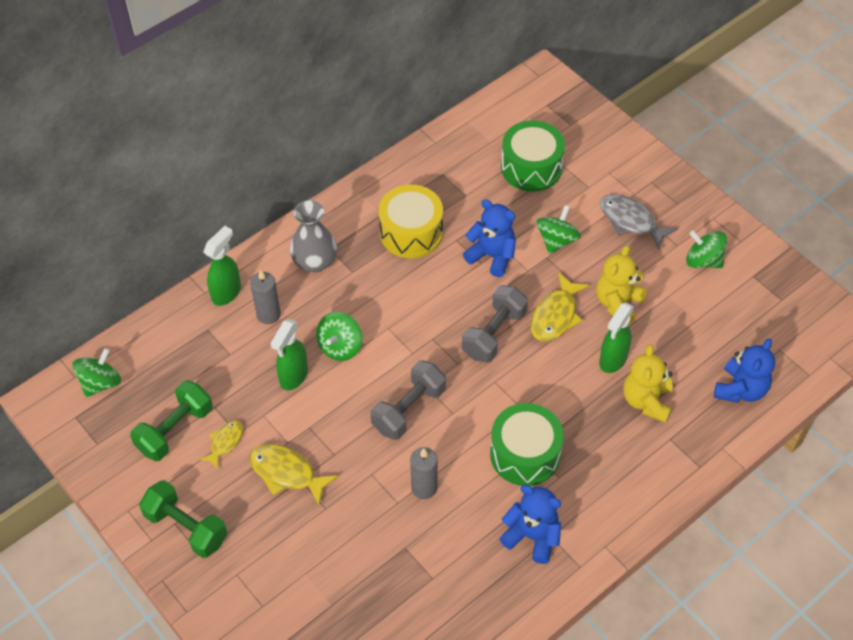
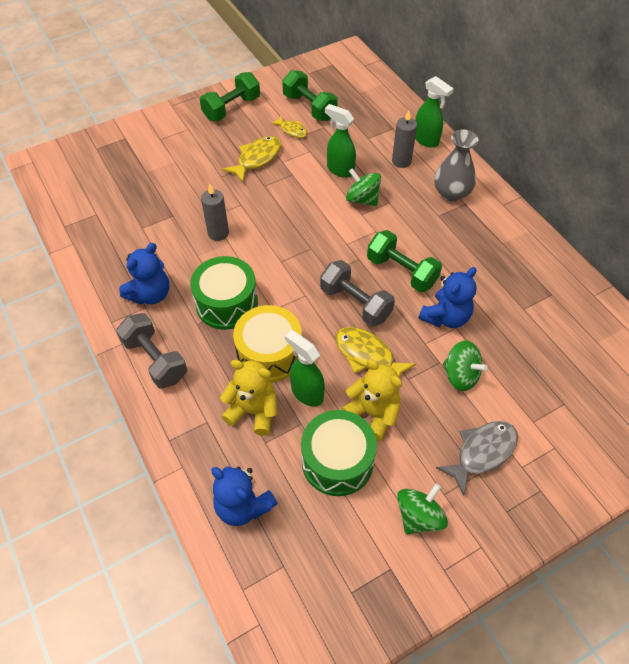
camera: 100 degrees right, 0 degrees up
(100, 383) = (357, 76): green spinning top -> none
(409, 409) = (292, 233): grey dumbbell -> grey dumbbell (155, 360)
(411, 232) = (479, 260): yellow drum -> yellow drum (269, 354)
(441, 298) = (401, 271): none -> green dumbbell
(531, 167) = (561, 372): green drum -> green drum (337, 461)

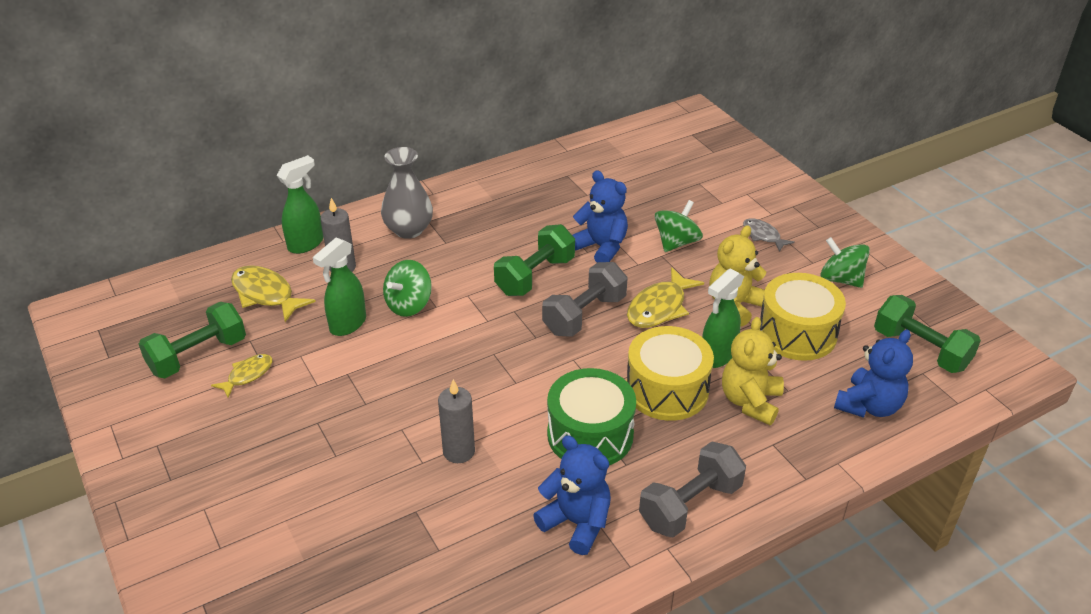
camera: 90 degrees left, 15 degrees down
(231, 108) = (167, 451): green dumbbell -> green dumbbell (920, 349)
(257, 159) = (304, 414): yellow fish -> yellow fish (266, 294)
(337, 461) = (797, 333): green drum -> yellow drum
(482, 453) = (763, 236): grey fish -> grey fish, size x0.61

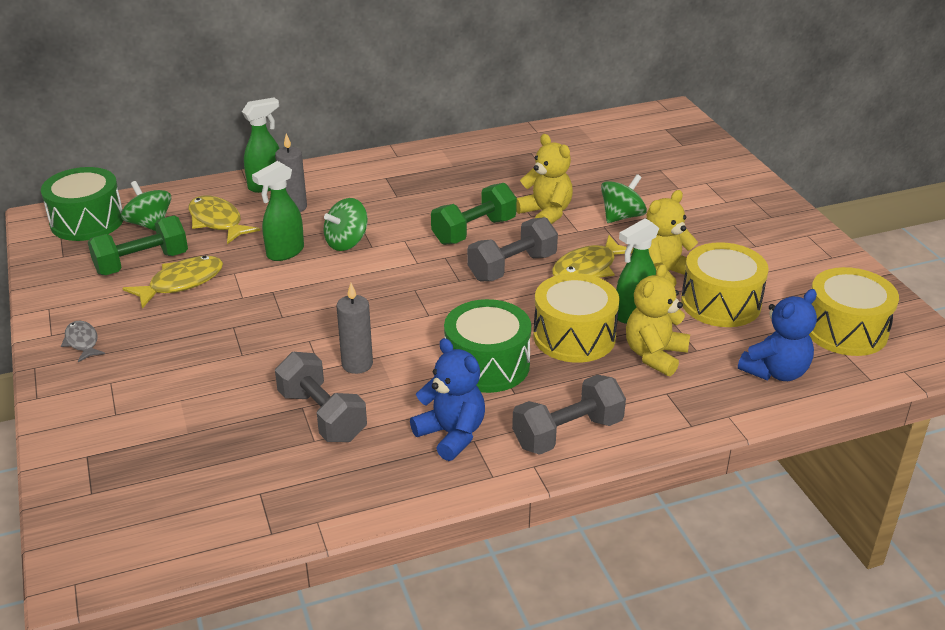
camera: 10 degrees right, 5 degrees down
(123, 310) = (87, 221): none -> green drum
(247, 375) = (181, 283): yellow fish -> yellow fish, size x1.63
(409, 229) = (365, 183): grey vase -> none
(439, 519) = (322, 416): none -> grey dumbbell
(601, 247) = (546, 213): blue teddy bear -> yellow teddy bear
(763, 236) = (711, 219): grey fish -> grey fish (82, 342)
(841, 279) = (780, 263): green spinning top -> green spinning top (150, 224)
(920, 349) = (845, 330): green dumbbell -> yellow drum

